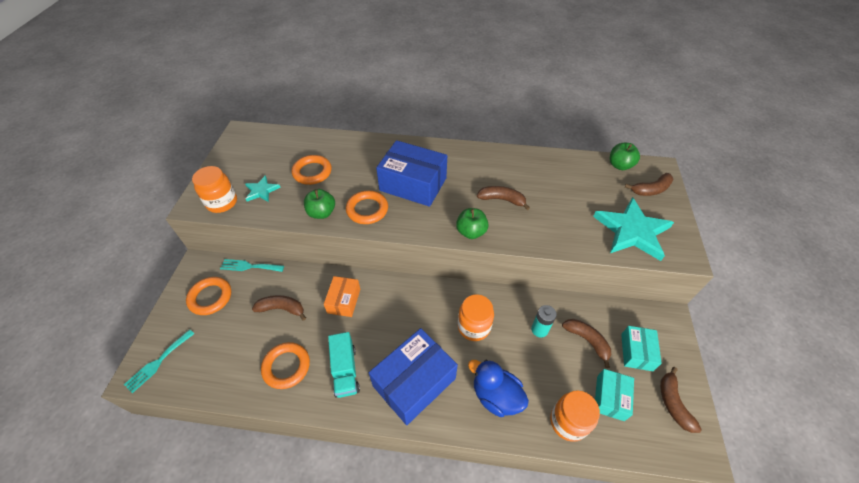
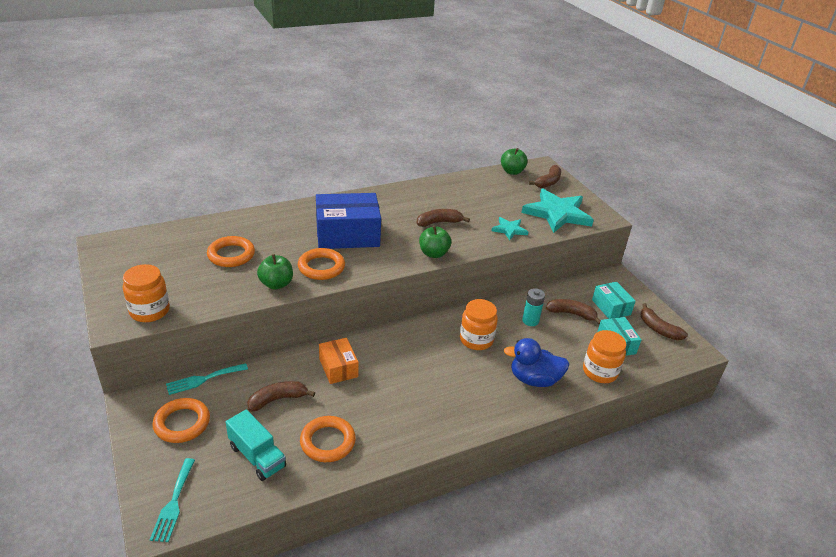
camera: 35 degrees left, 15 degrees down
(261, 191) = (188, 287): turquoise star -> turquoise star (509, 230)
(345, 371) = (390, 419): turquoise truck -> turquoise truck (257, 456)
(414, 382) = (459, 400): blue box -> none

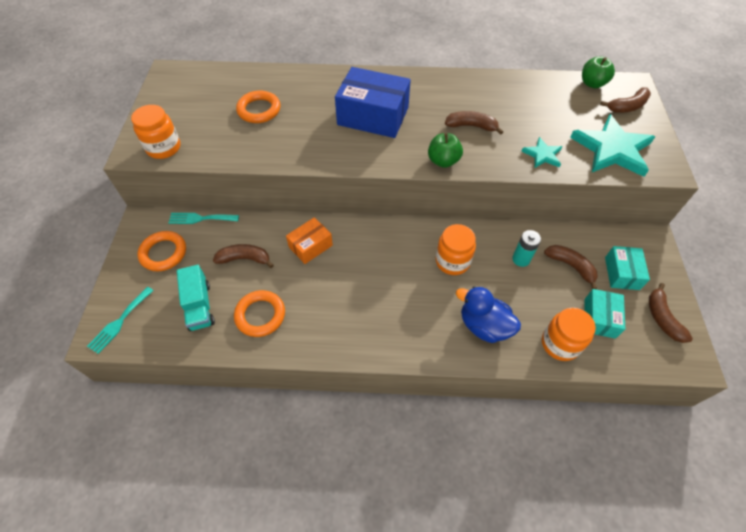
camera: 30 degrees right, 20 degrees up
(276, 284) = (278, 152): green apple -> none
(321, 267) = (327, 145): orange ring -> none
(338, 368) = (310, 246): orange box -> orange box turned 45 degrees clockwise

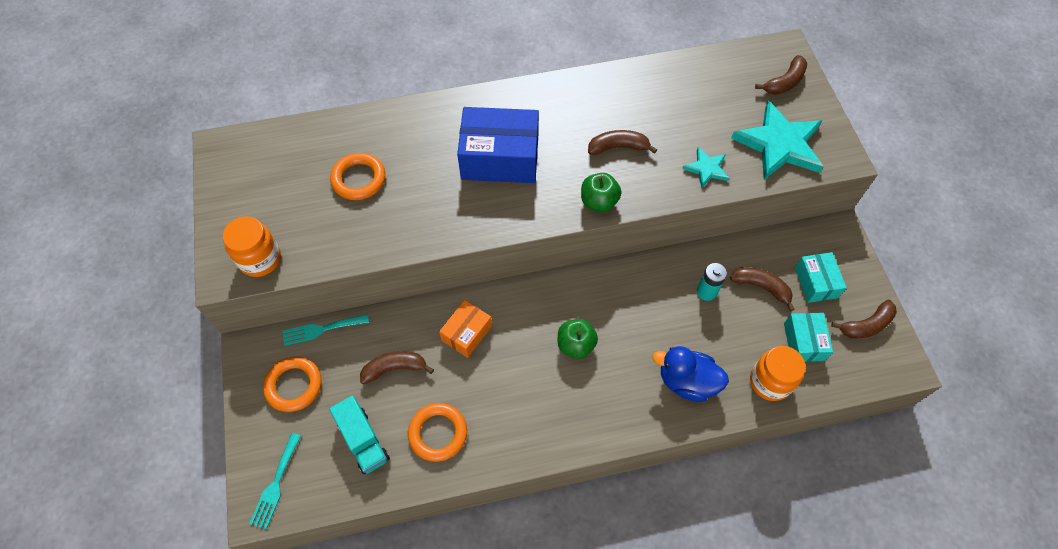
camera: 15 degrees left, 5 degrees up
(452, 261) = (633, 313): orange jar -> none
(592, 83) = (739, 58): green apple -> green apple (575, 345)
(662, 318) = (866, 325): brown banana -> brown banana turned 90 degrees counterclockwise

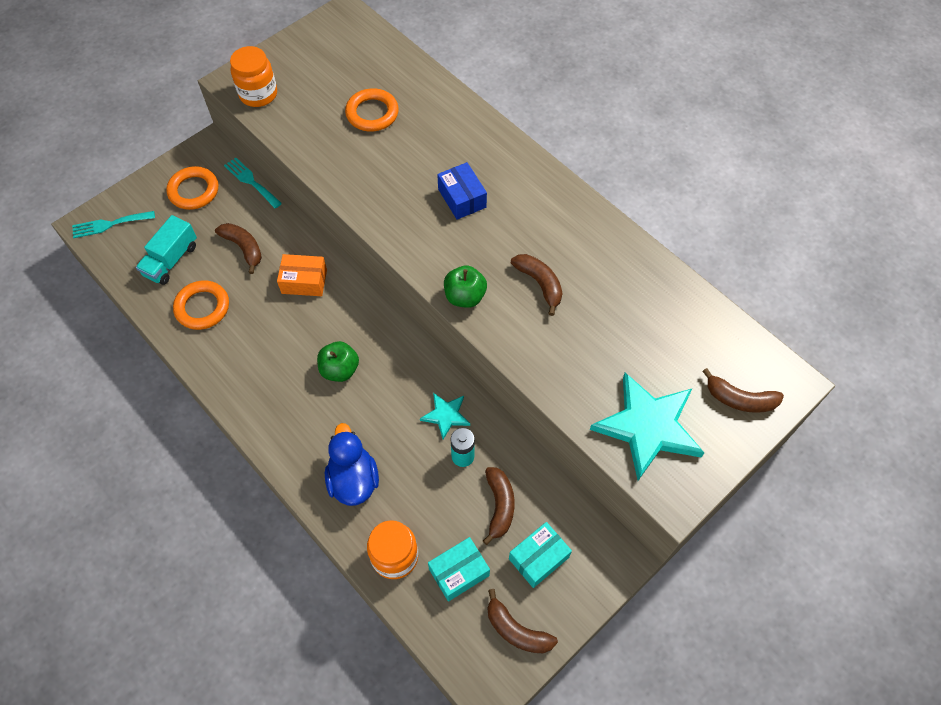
camera: 60 degrees right, 0 degrees up
(500, 158) = (462, 198): blue box -> blue box, size x0.55
(706, 169) = (567, 371): turquoise star -> turquoise star (446, 415)

